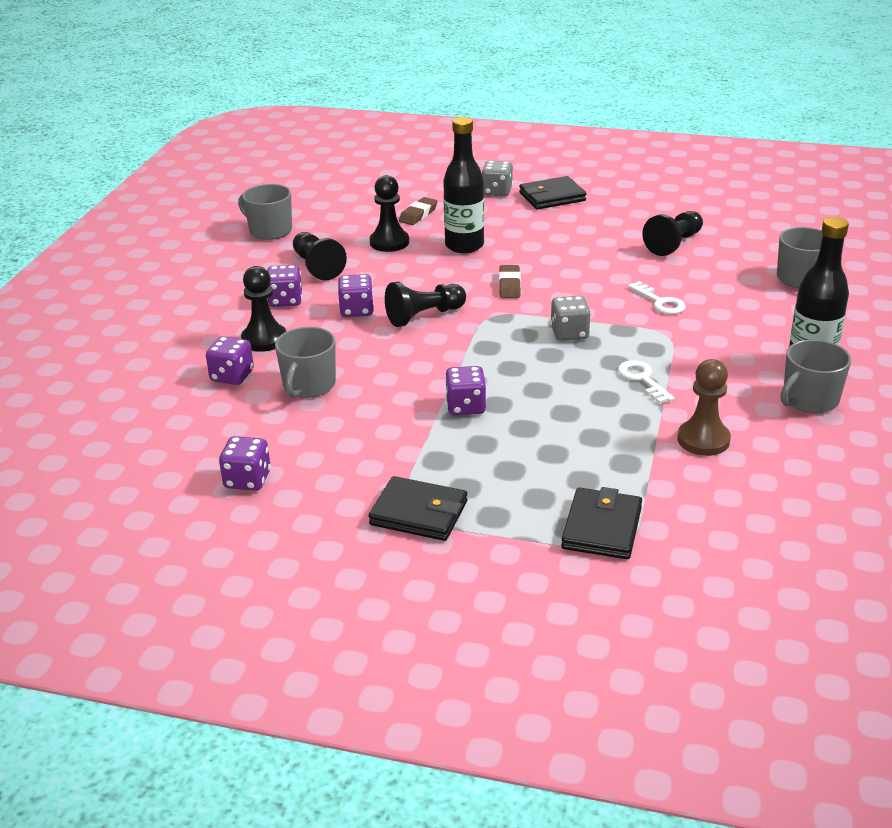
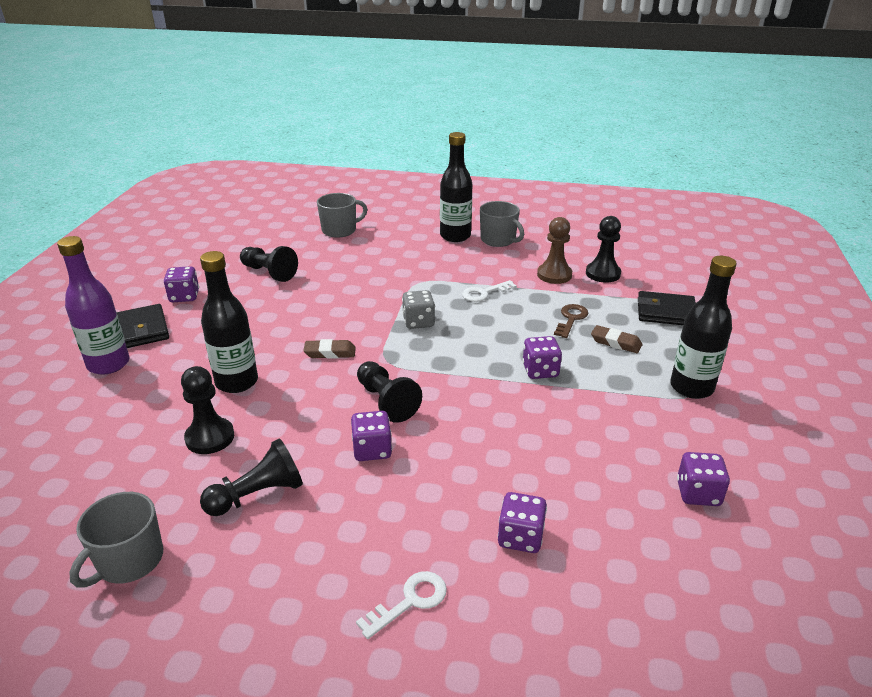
camera: 95 degrees left, 0 degrees up
(264, 339) = (437, 520): black pawn -> black pawn (603, 274)
(285, 300) = (343, 513): purple dice -> purple dice (184, 296)
(308, 385) = (527, 470): grey mug -> none
(418, 215) = (142, 419): brown eraser -> brown eraser (616, 342)
(419, 513) = (691, 387): black wallet -> black bottle
(497, 192) = (108, 364): grey dice -> purple bottle
(580, 441) = (571, 319): none -> brown key
(660, 302) = (369, 282): white key -> white key (410, 601)

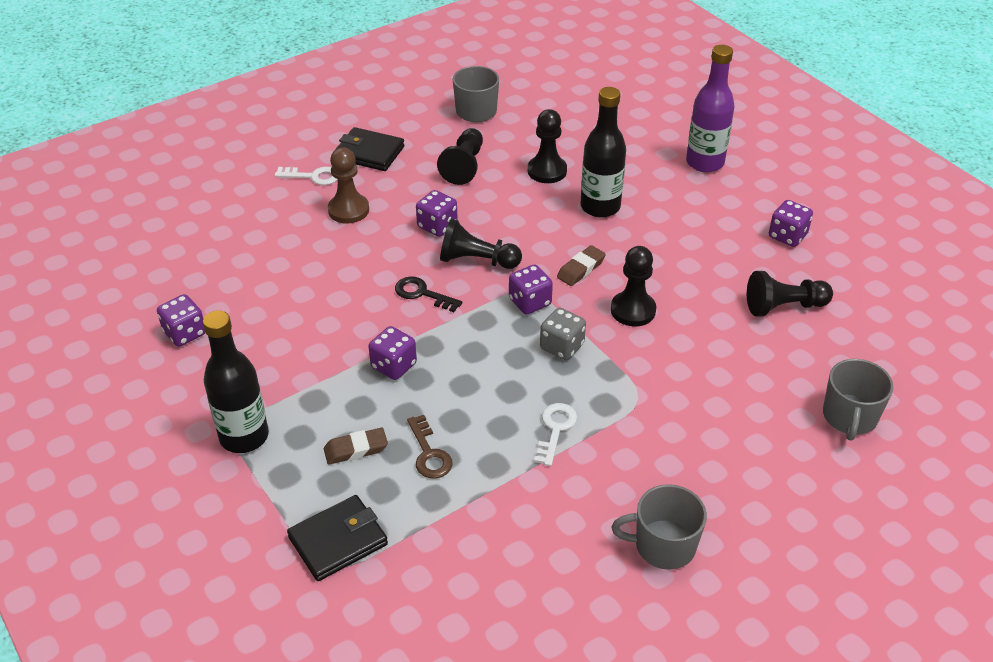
camera: 135 degrees right, 10 degrees up
(142, 330) = (745, 194): black wallet -> black wallet (369, 153)
(410, 601) = (313, 176): white key -> white key turned 90 degrees counterclockwise
(455, 236) = (720, 511): black bottle -> none
(460, 403) = (422, 294): none -> black key
(520, 537) = (284, 236): purple dice -> purple dice (530, 302)
(554, 275) = (520, 520): brown pawn -> brown pawn (348, 210)
(603, 274) = (468, 568): black pawn -> black pawn (633, 310)

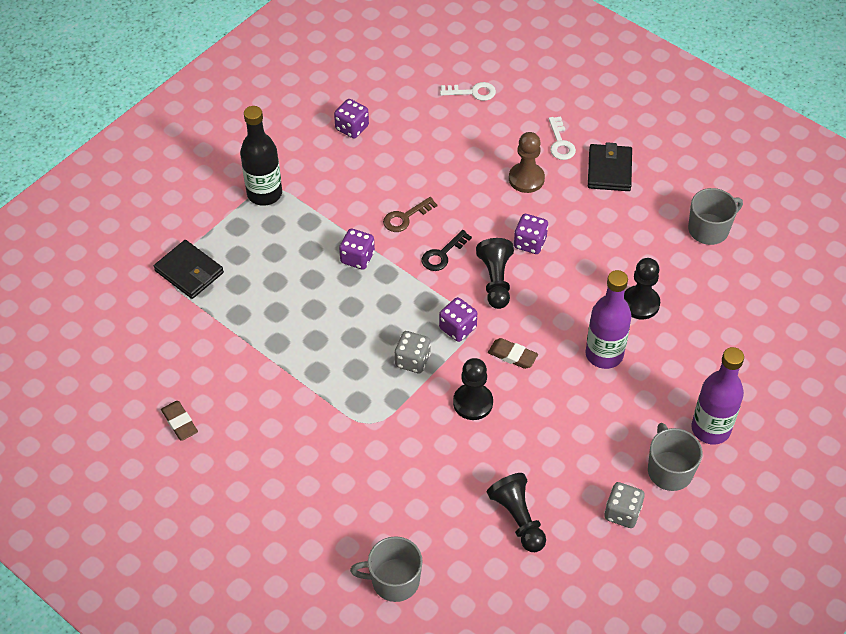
camera: 75 degrees right, 10 degrees up
(356, 449) = (270, 258): brown eraser -> brown eraser (179, 422)
(422, 294) = (442, 254): black key -> black key turned 150 degrees counterclockwise
(429, 453) = (277, 302): brown key -> brown key (405, 217)
(464, 166) = (620, 241): black pawn -> none
(555, 429) = (322, 374): white key -> white key (473, 92)
(600, 207) = (604, 354): black bottle -> purple bottle
(663, 545) = (228, 462): grey mug -> grey mug (669, 470)
(787, 236) = (622, 513): purple dice -> grey dice

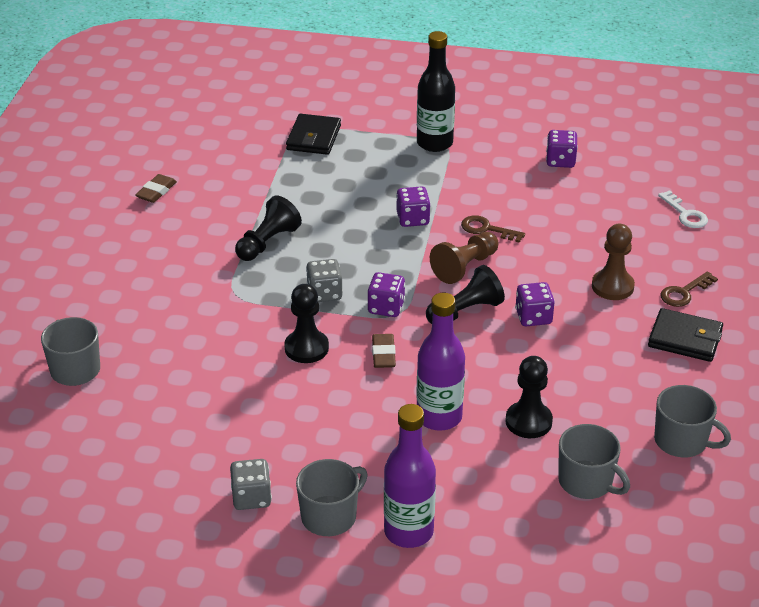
camera: 60 degrees right, 15 degrees down
(442, 254) = (465, 267): black key -> brown pawn
(518, 518) = (194, 425): black pawn -> black pawn (267, 243)
(560, 143) = (684, 292): white key -> brown key
(609, 170) = (685, 339): black wallet -> black wallet turned 45 degrees clockwise
(718, 302) = (587, 482): none -> grey mug

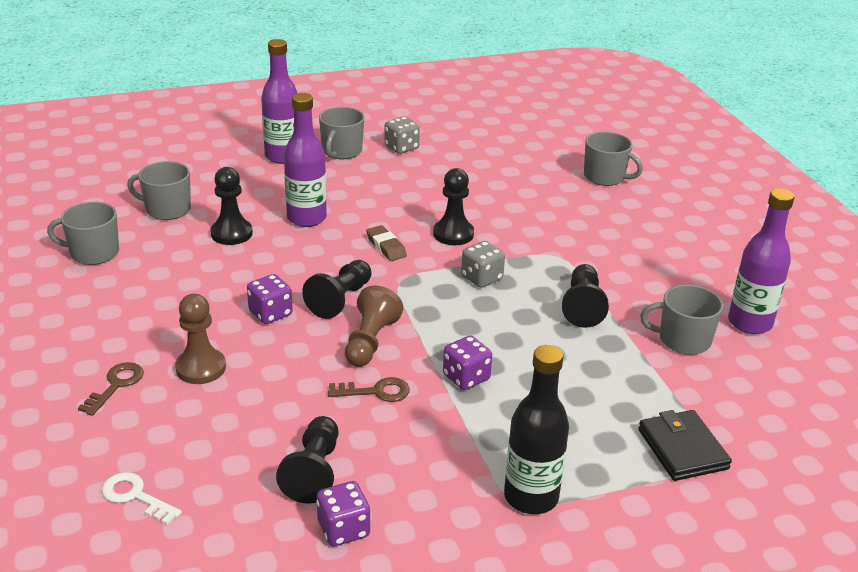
camera: 150 degrees right, 5 degrees down
(156, 191) = (750, 323): brown eraser -> purple bottle
(224, 196) = (682, 340): none -> grey mug
(386, 307) = (416, 282): purple dice -> none
(562, 194) = (314, 472): none -> black pawn
(685, 339) = (106, 336): black wallet -> none

